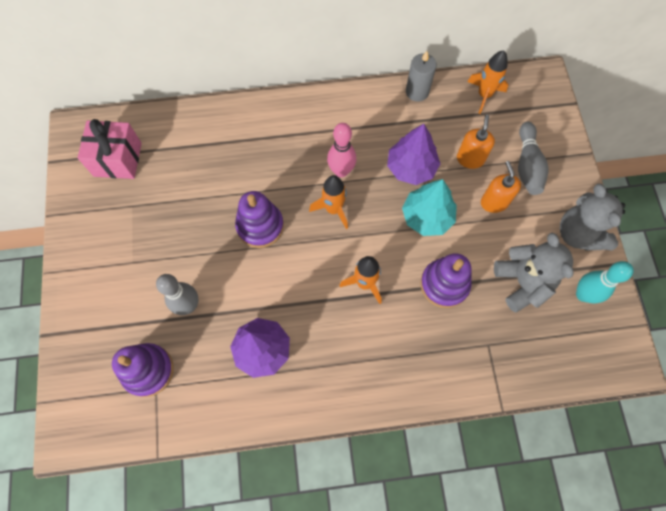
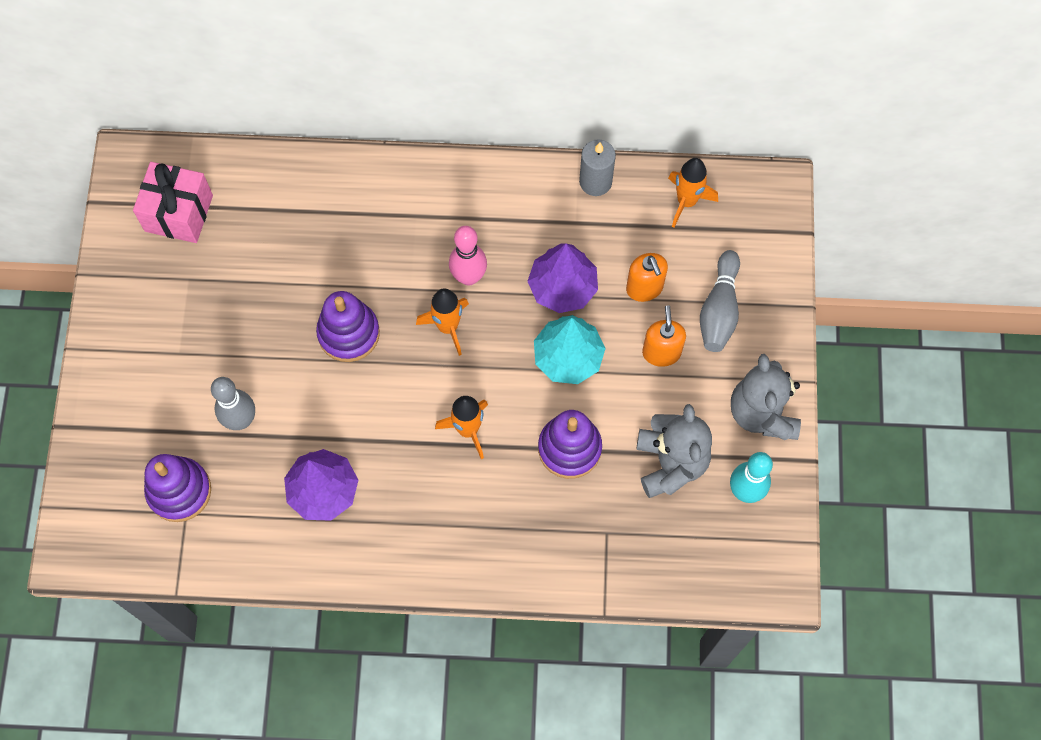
camera: 10 degrees right, 0 degrees up
(470, 159) = (644, 288): orange soap dispenser -> orange soap dispenser turned 135 degrees clockwise

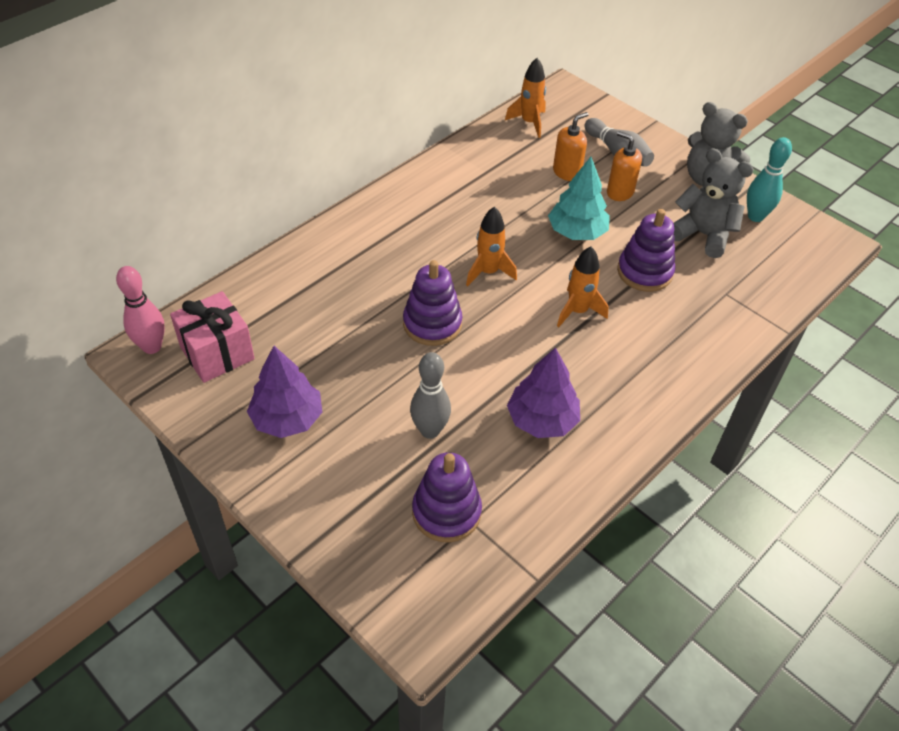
camera: 50 degrees left, 20 degrees down
(469, 277) = (464, 239): pink bowling pin -> pink bowling pin (152, 347)
(562, 287) = (524, 204): purple tree -> purple tree (287, 419)
(595, 182) = (469, 147): grey candle -> none
(644, 288) = (567, 172): orange soap dispenser -> orange soap dispenser turned 60 degrees counterclockwise

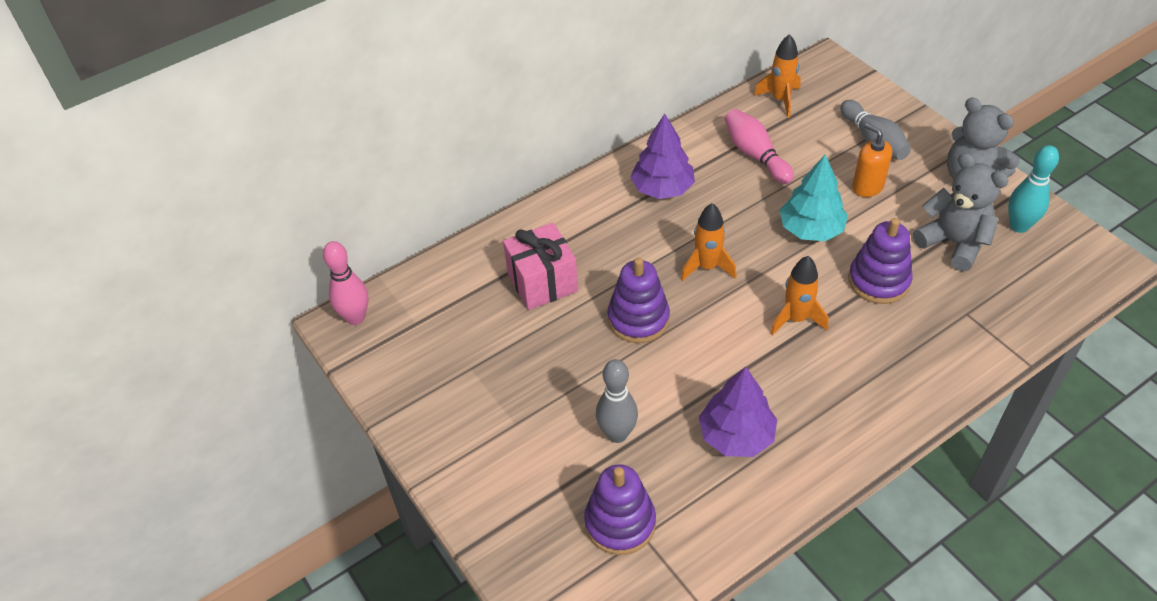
camera: 15 degrees right, 0 degrees up
(217, 353) = (417, 330): pink gift -> pink gift (542, 282)
(287, 419) = (476, 406): purple tree -> purple tree (662, 188)
(515, 171) = (755, 155): none -> pink bowling pin
(567, 172) = (812, 160): orange soap dispenser -> none

